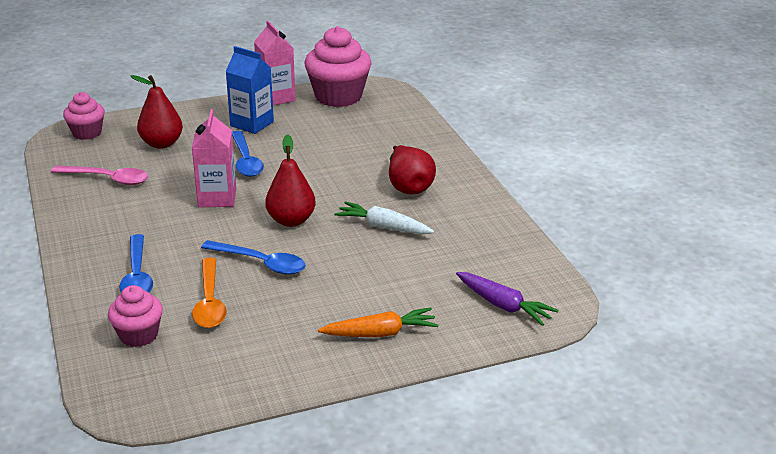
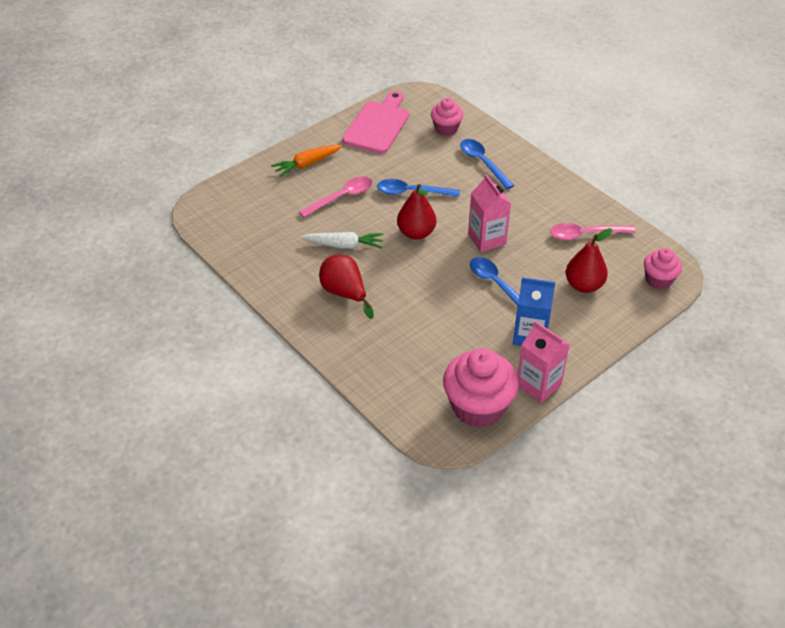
camera: 160 degrees right, 15 degrees up
(209, 302) = (422, 157): orange spoon -> none
(235, 368) = (378, 125): none -> pink cutting board
(355, 278) = (342, 197): none -> pink spoon
(503, 305) = (236, 202): purple carrot -> none

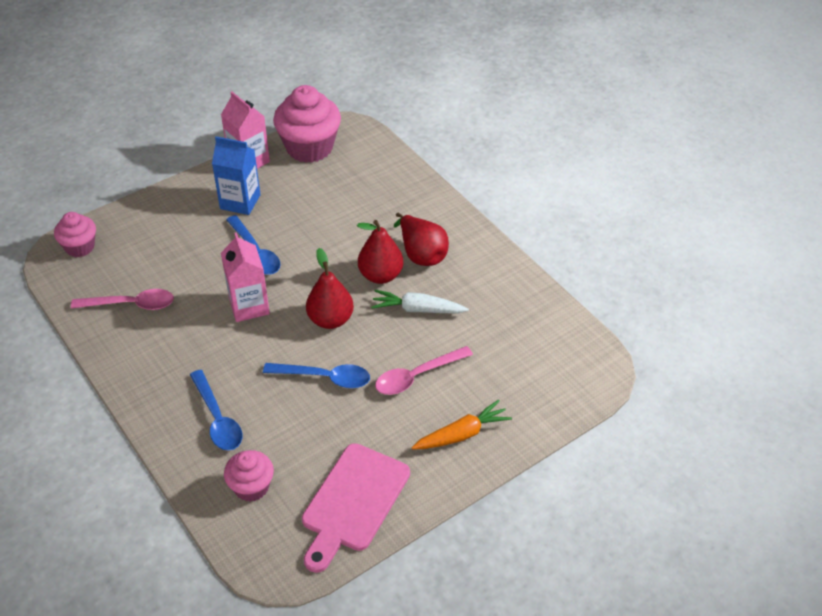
camera: 175 degrees left, 0 degrees up
(584, 285) = (163, 246): red pear -> red pear (380, 275)

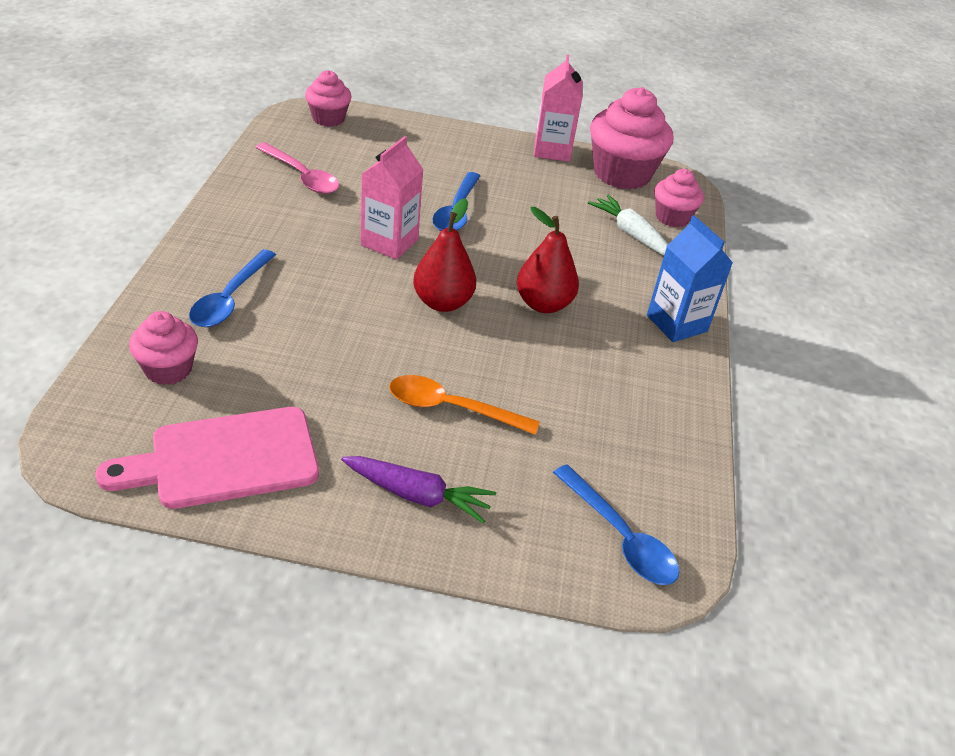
camera: 40 degrees right, 5 degrees down
(240, 202) = (500, 171): blue carton -> blue carton (676, 323)
(325, 378) = (366, 341): blue spoon -> blue spoon (620, 537)
(373, 159) = (672, 217): none -> pink cupcake
(416, 376) = (450, 408): pink spoon -> orange spoon
(417, 309) = (538, 356): white carrot -> white carrot (631, 234)
(421, 254) = (610, 316): red pear -> none
(462, 434) = (417, 495): orange carrot -> purple carrot

